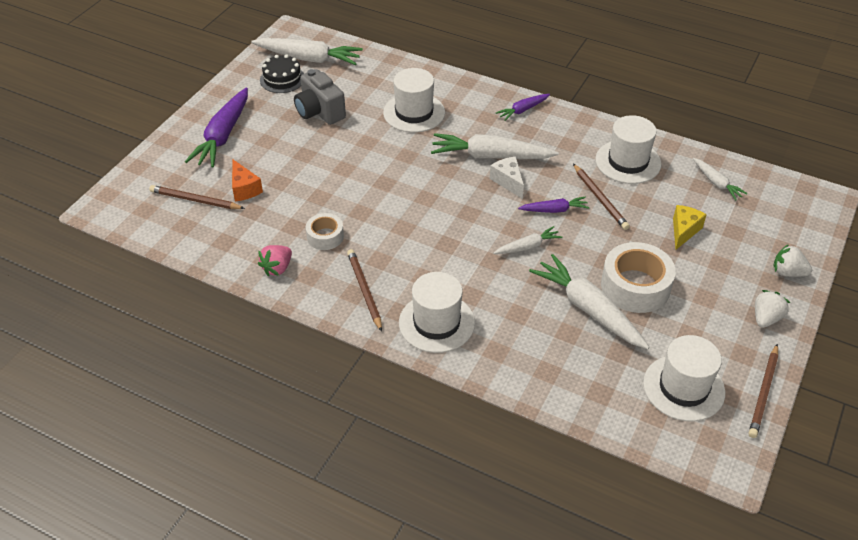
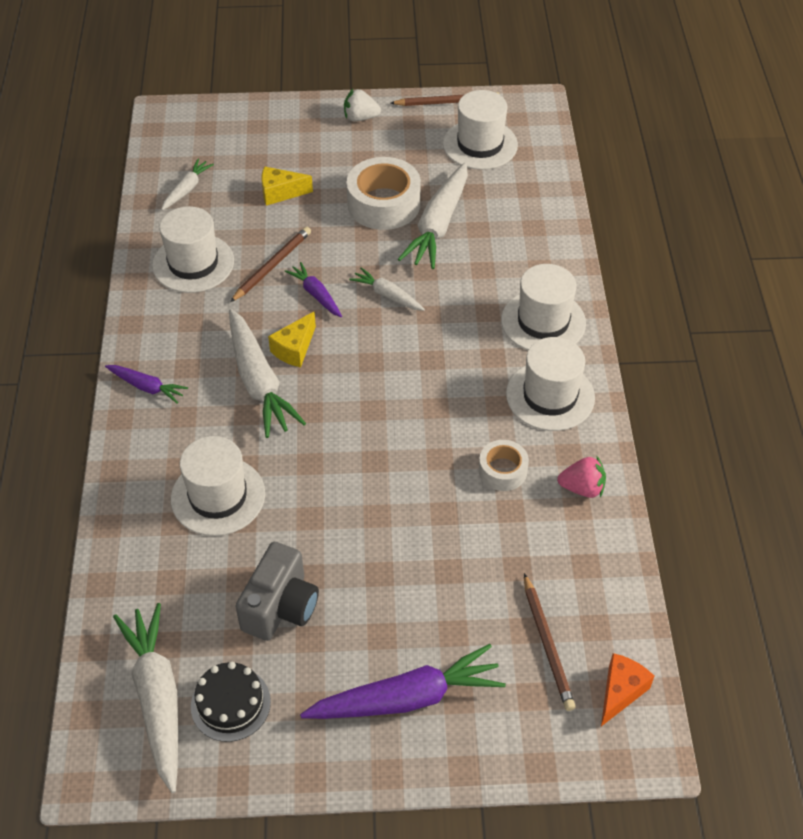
camera: 120 degrees left, 5 degrees up
(244, 189) = (488, 601): orange cheese -> orange cheese (620, 692)
(364, 290) = (550, 396): brown pencil -> white hat
(508, 181) = (294, 349): white cheese -> yellow cheese
(788, 272) = (290, 117): white strawberry -> none

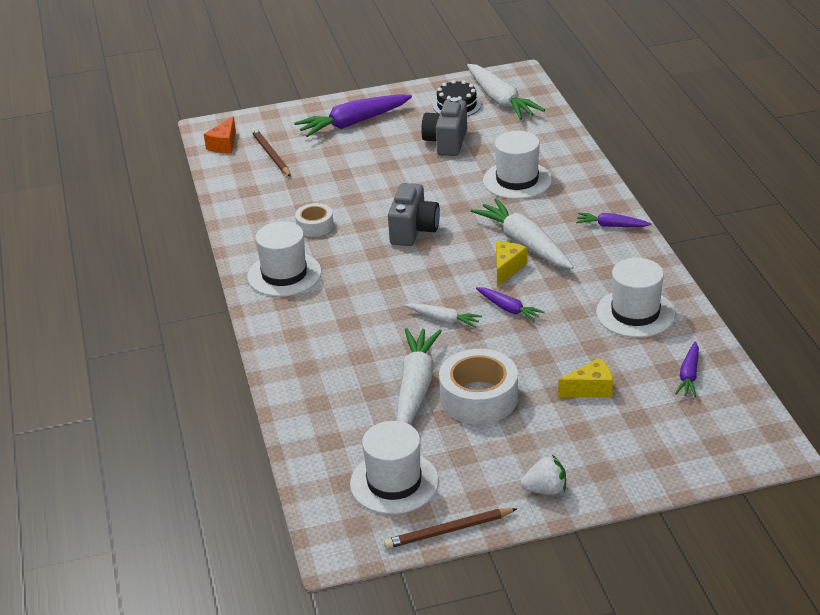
camera: 170 degrees right, 15 degrees down
(187, 189) = (689, 375): white carrot -> purple carrot
(272, 266) = (561, 324): brown pencil -> none
(381, 433) = (413, 230): none -> grey camera
(543, 321) = (297, 324): white hat -> none
(582, 488) = (254, 226): pink strawberry -> none

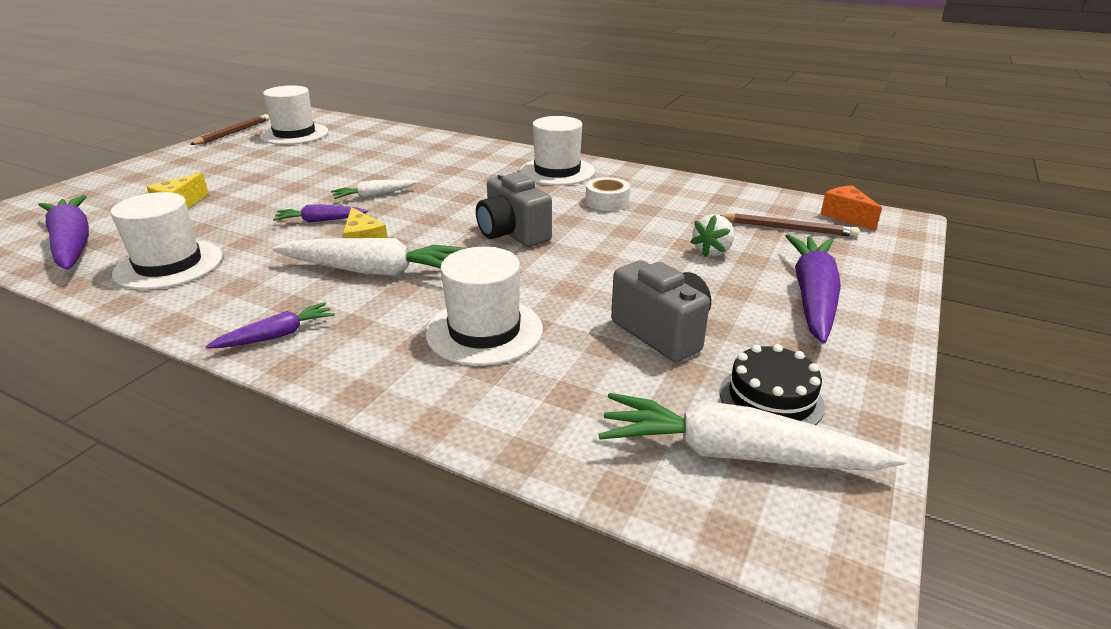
camera: 130 degrees right, 5 degrees down
(415, 387) = (340, 163): white carrot -> none
(479, 398) = (280, 173): white tape -> none
(545, 490) = (177, 159): white strawberry -> white strawberry (712, 251)
(689, 375) = (72, 243): purple carrot -> purple carrot, size x1.88

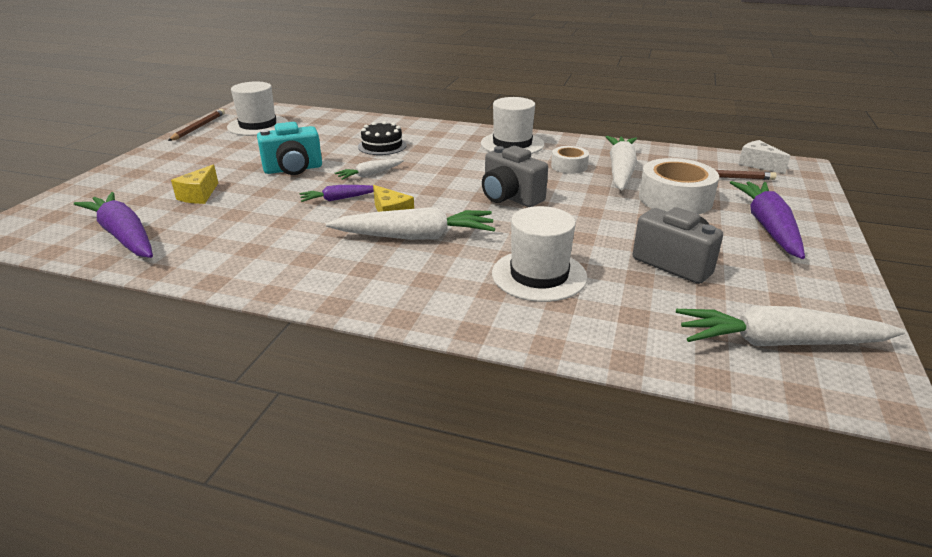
camera: 10 degrees left, 0 degrees up
(169, 265) = (230, 246): white hat -> none
(277, 335) = (371, 295): purple carrot -> none
(296, 184) = (293, 169): none -> turquoise camera
(666, 212) = (620, 171): none -> white carrot
(712, 251) = (675, 199): white strawberry -> white tape
(771, 398) = (781, 302): black cake -> black cake (382, 146)
(846, 216) = (758, 165): orange cheese -> white cheese

